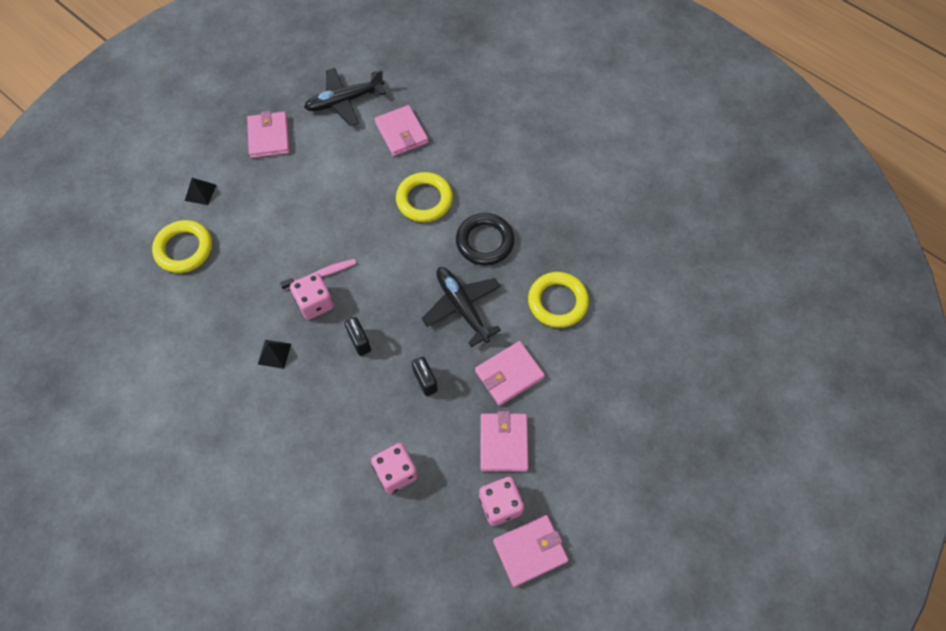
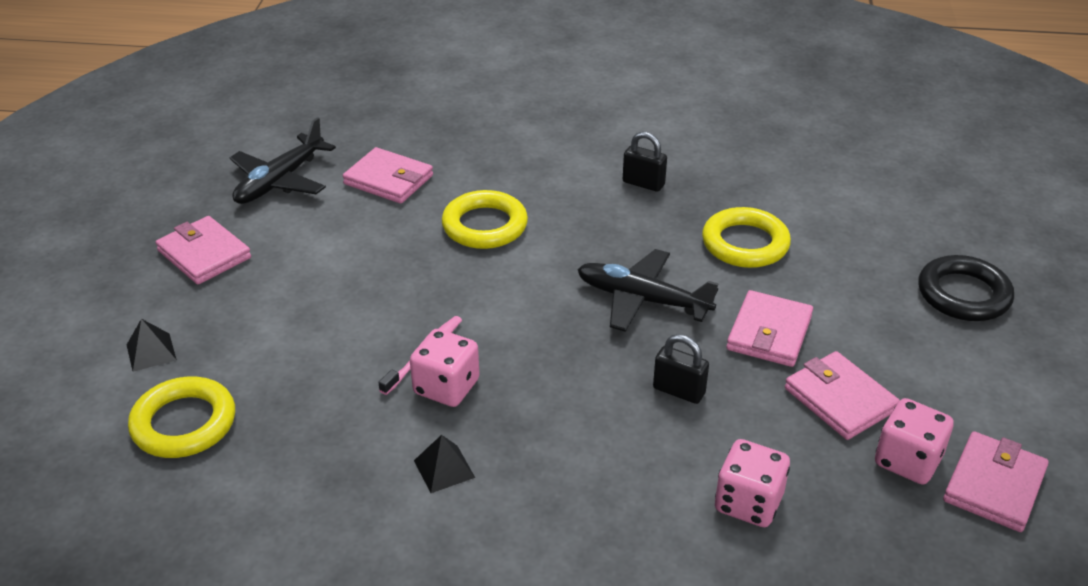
camera: 35 degrees left, 25 degrees down
(359, 342) = (550, 395): black padlock -> black padlock (643, 183)
(485, 242) = (601, 230): black ring -> black ring (963, 294)

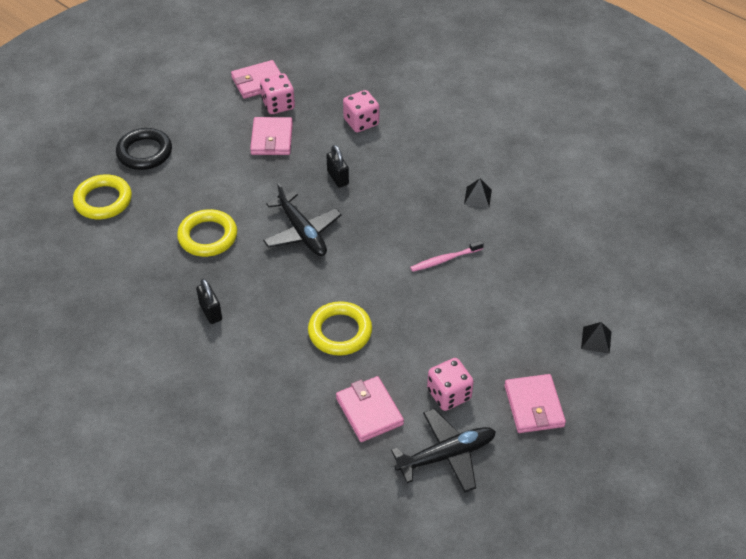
camera: 145 degrees left, 10 degrees up
(184, 423) = (593, 282): yellow ring -> yellow ring (103, 200)
(446, 387) = (447, 235): pink dice -> pink dice (449, 394)
(769, 333) = (262, 182): pink wallet -> none

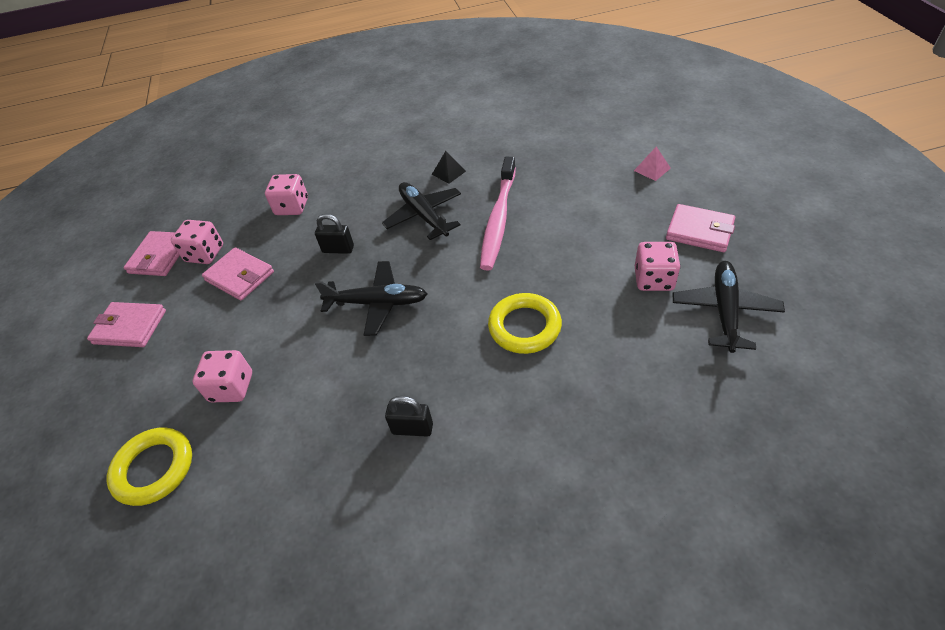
camera: 50 degrees left, 0 degrees up
(144, 152) = (133, 393): black ring -> none
(180, 198) = (232, 387): none -> pink dice
(208, 236) = (308, 385): yellow ring -> none
(369, 411) = (639, 346): pink wallet -> pink wallet (130, 327)
(412, 209) = (424, 216): none -> black plane
(445, 259) = (498, 219): pink toothbrush -> pink toothbrush, size x1.89
(596, 340) = (652, 169): black pyramid -> pink pyramid

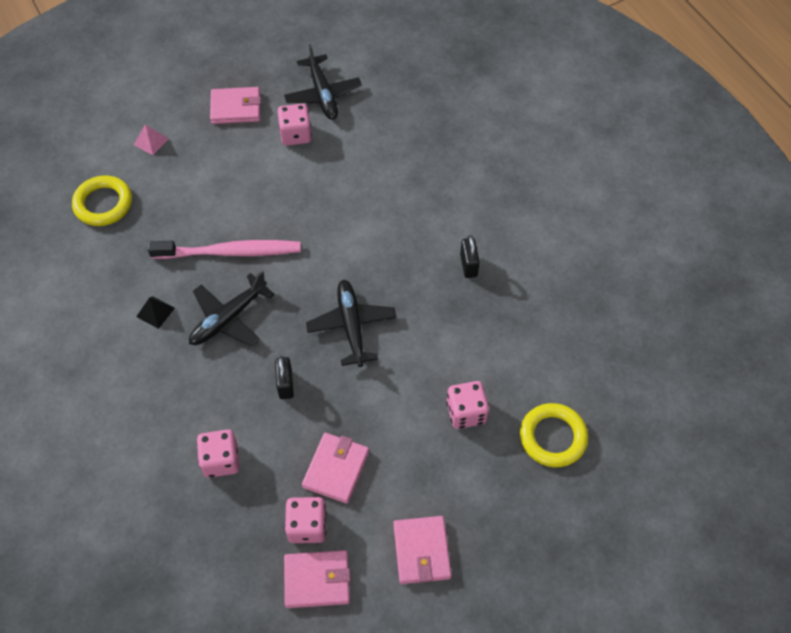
camera: 110 degrees left, 10 degrees up
(524, 327) = (359, 211): yellow ring -> yellow ring (103, 204)
(699, 231) = (236, 108): pink wallet -> pink wallet turned 75 degrees clockwise
(724, 311) = (322, 94): black plane -> black plane turned 105 degrees counterclockwise

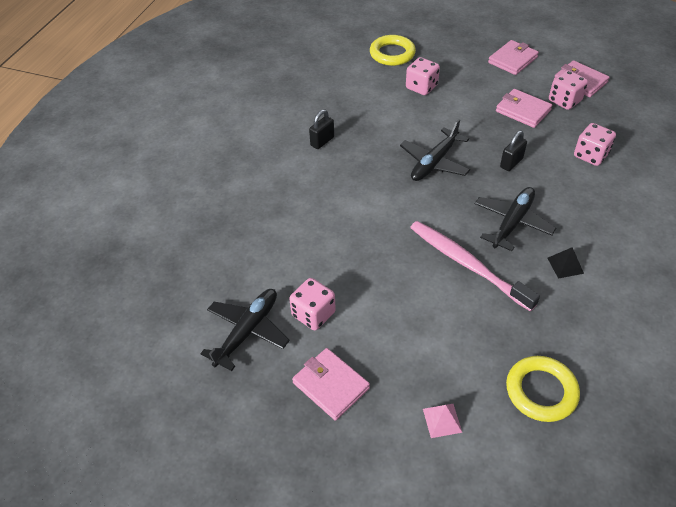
camera: 130 degrees left, 10 degrees down
(229, 318) = (512, 223): black plane -> black plane turned 60 degrees counterclockwise
(336, 469) = (523, 111): pink wallet -> pink wallet turned 60 degrees clockwise

